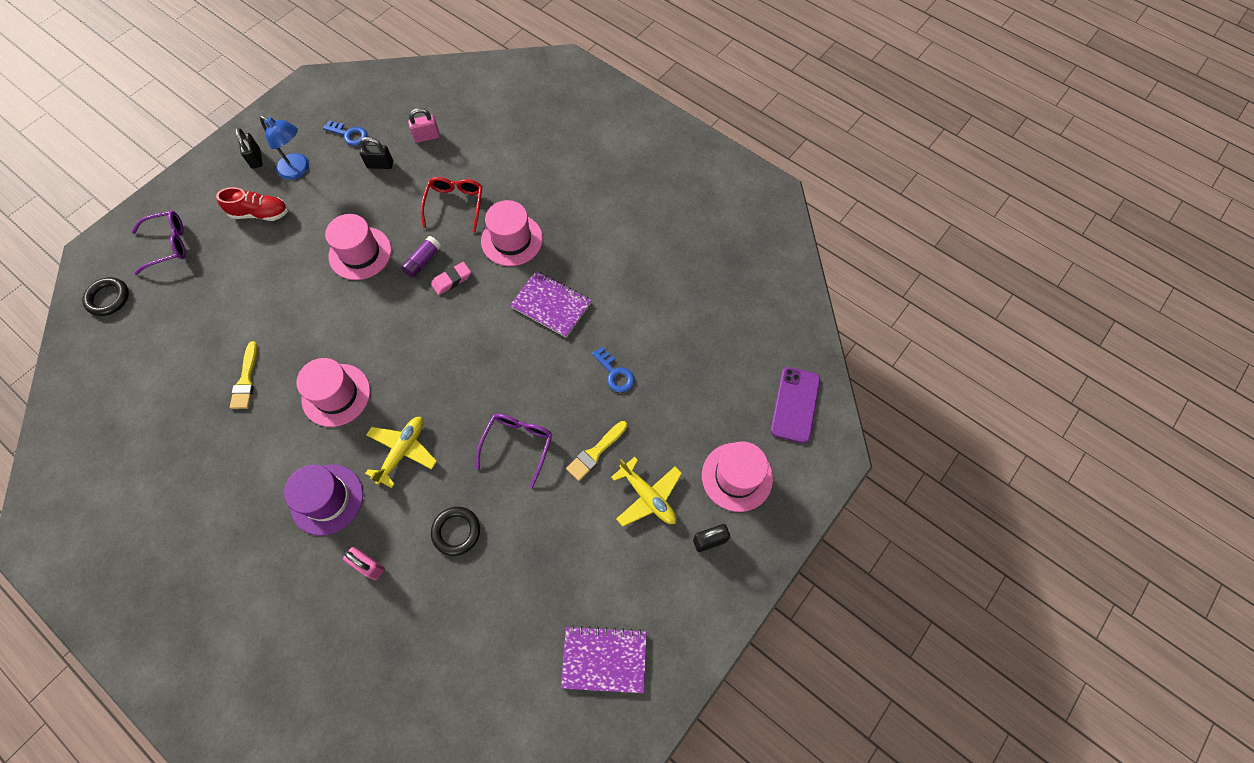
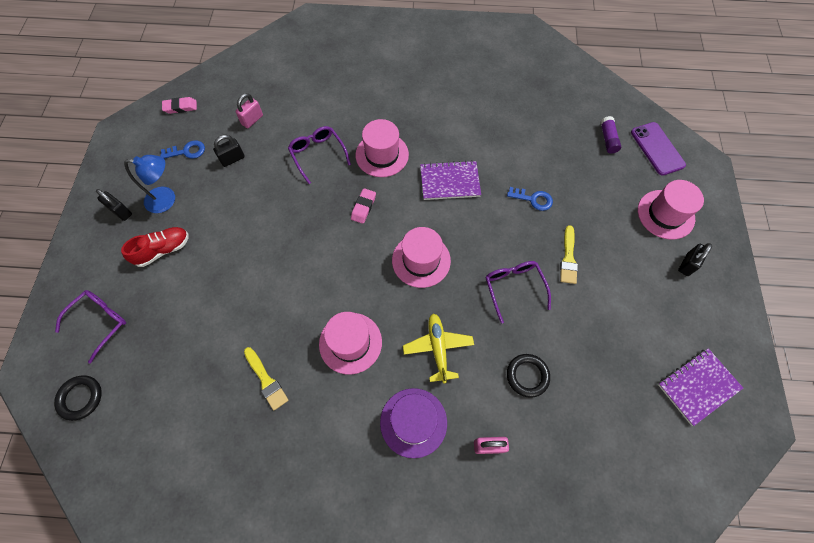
camera: 35 degrees left, 0 degrees up
(360, 253) = (275, 230): pink hat -> pink hat (421, 260)
(377, 89) = (180, 107): none -> pink eraser
(423, 261) = (329, 207): purple glue stick -> purple glue stick (607, 139)
(455, 205) = (318, 155): red glasses -> purple glasses
(648, 496) = (626, 263): yellow plane -> none

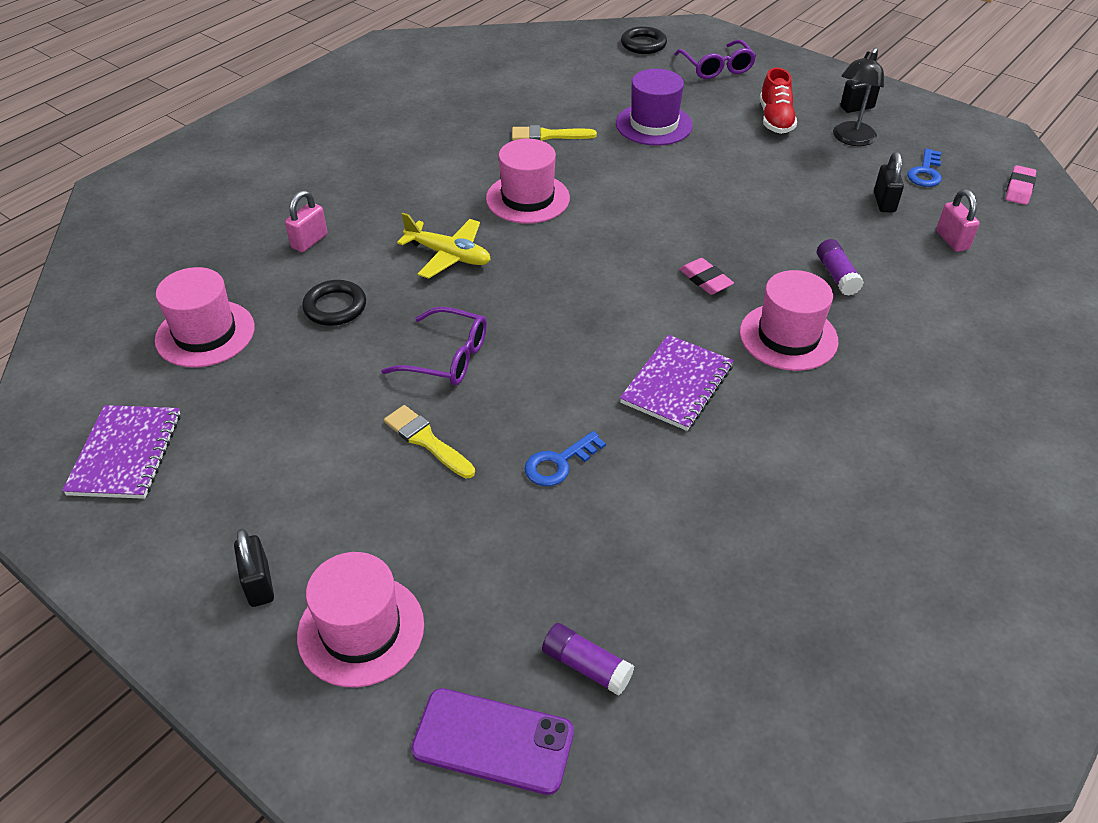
camera: 125 degrees right, 20 degrees down
(167, 199) = (851, 139): blue lamp -> black lamp
(318, 155) = (836, 275): purple glasses -> purple glue stick
(413, 422) = (395, 204): purple hat -> purple hat (654, 124)
(421, 260) = (574, 294): pink hat -> pink hat (205, 334)

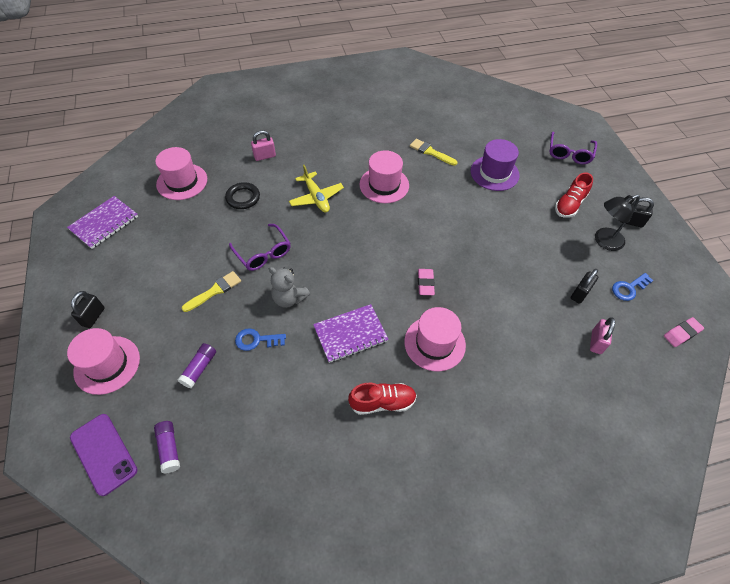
camera: 35 degrees right, 10 degrees up
(426, 440) = (215, 291): yellow brush -> yellow brush turned 60 degrees clockwise
(548, 390) = (289, 298): none -> grey teddy bear
(643, 44) = (541, 118): black ring -> none
(800, 434) = (382, 402): none -> red shoe
(836, 275) = (501, 323): purple glue stick -> purple glue stick (199, 368)

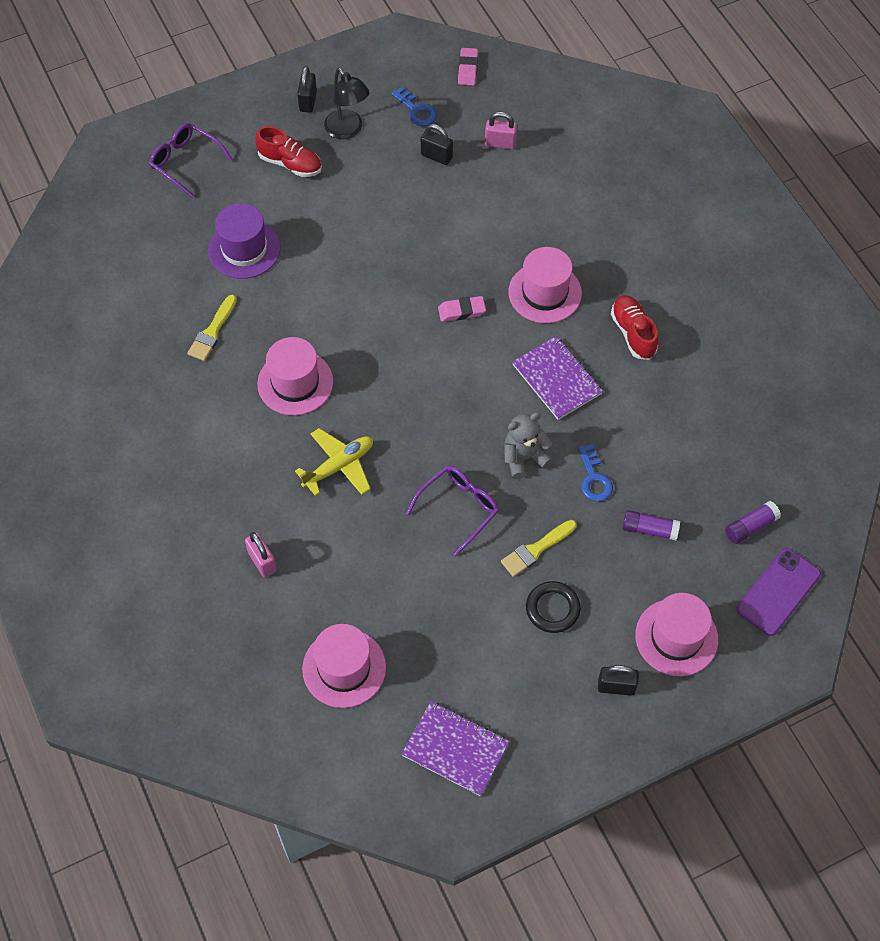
camera: 100 degrees left, 5 degrees up
(215, 291) = (536, 549): yellow brush -> yellow brush turned 75 degrees counterclockwise
(243, 198) = (360, 566): black ring -> black ring (552, 609)
(289, 298) = (524, 458): grey teddy bear -> grey teddy bear turned 135 degrees counterclockwise
(569, 153) = (185, 162): purple glasses -> purple glasses turned 150 degrees counterclockwise
(681, 333) = (468, 69): pink eraser -> pink eraser turned 45 degrees clockwise

